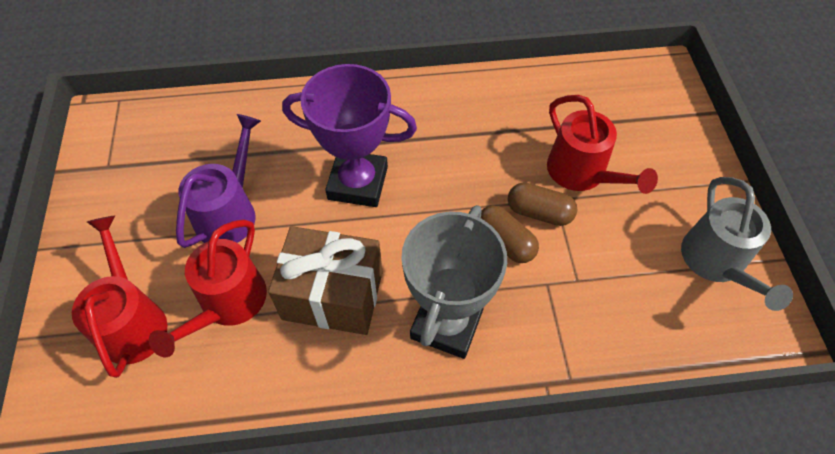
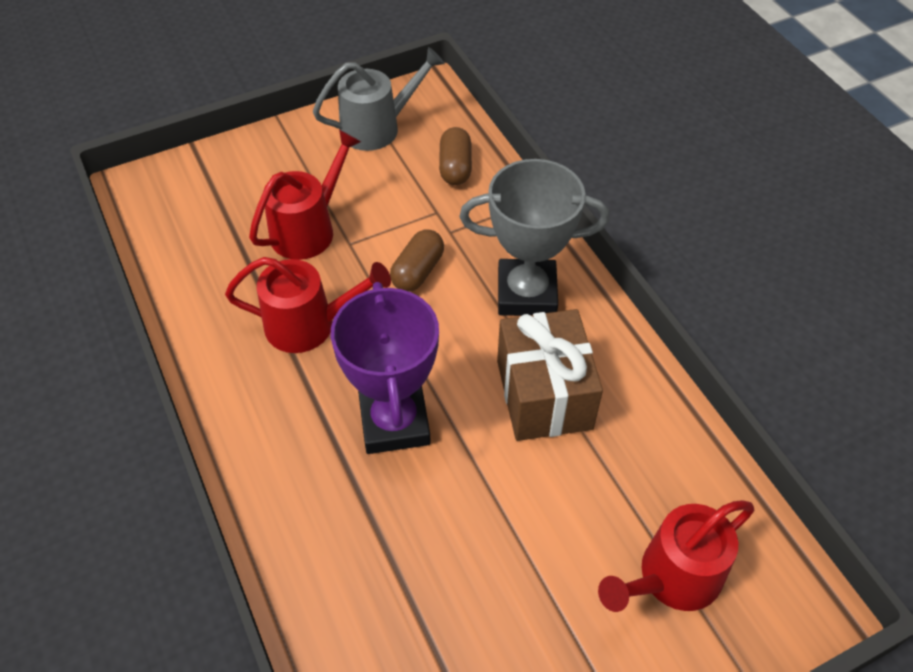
camera: 110 degrees left, 5 degrees down
(228, 304) = (602, 488): red watering can -> red watering can (310, 325)
(230, 212) = (490, 545): purple watering can -> none
(539, 212) = (371, 252): brown capsule -> brown capsule (455, 167)

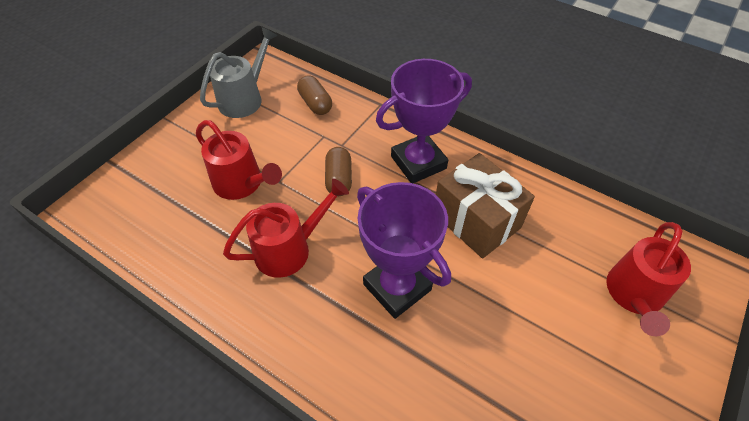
camera: 30 degrees left, 0 degrees up
(308, 229) = (242, 184): red watering can -> red watering can turned 120 degrees clockwise
(526, 293) = (418, 162): grey trophy -> purple trophy

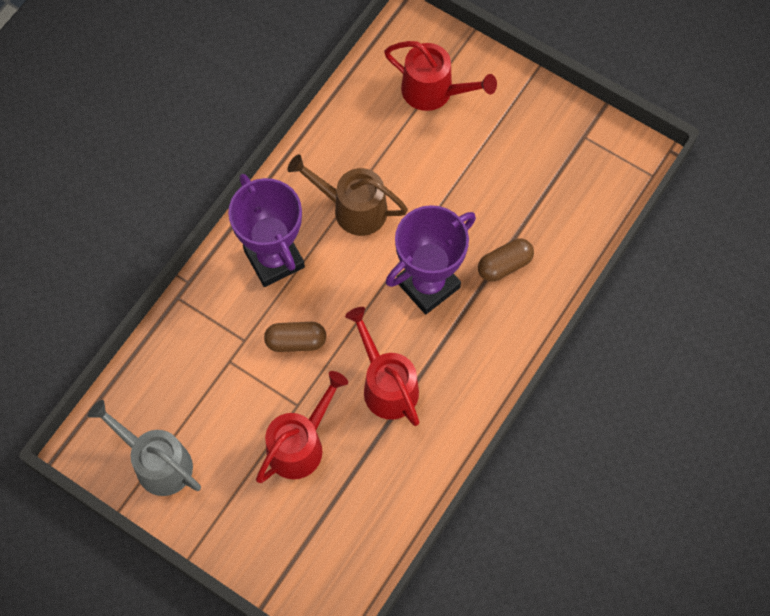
camera: 90 degrees left, 15 degrees up
(315, 103) = (172, 374): brown capsule -> brown capsule (504, 265)
(476, 220) = (352, 209): brown gift -> brown watering can

